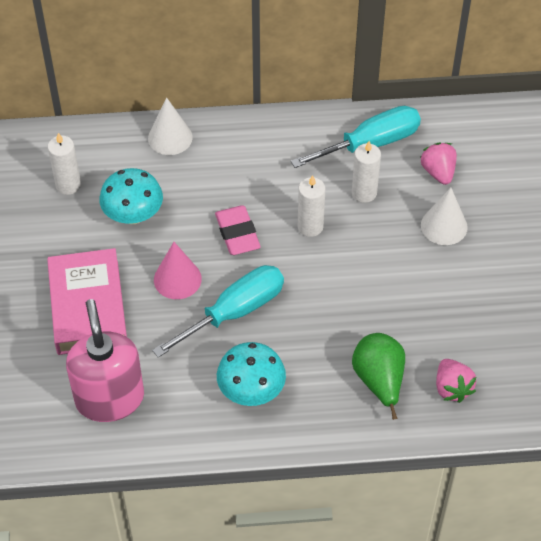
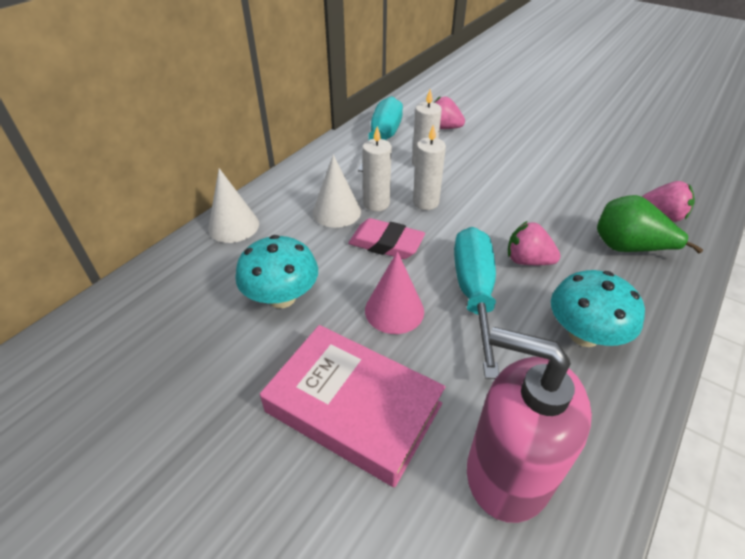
camera: 50 degrees left, 10 degrees down
(68, 185) = (182, 324): white candle -> white candle (376, 203)
(300, 325) = (527, 261): none -> pink strawberry
(444, 226) = (494, 147): white cone -> white cone (336, 212)

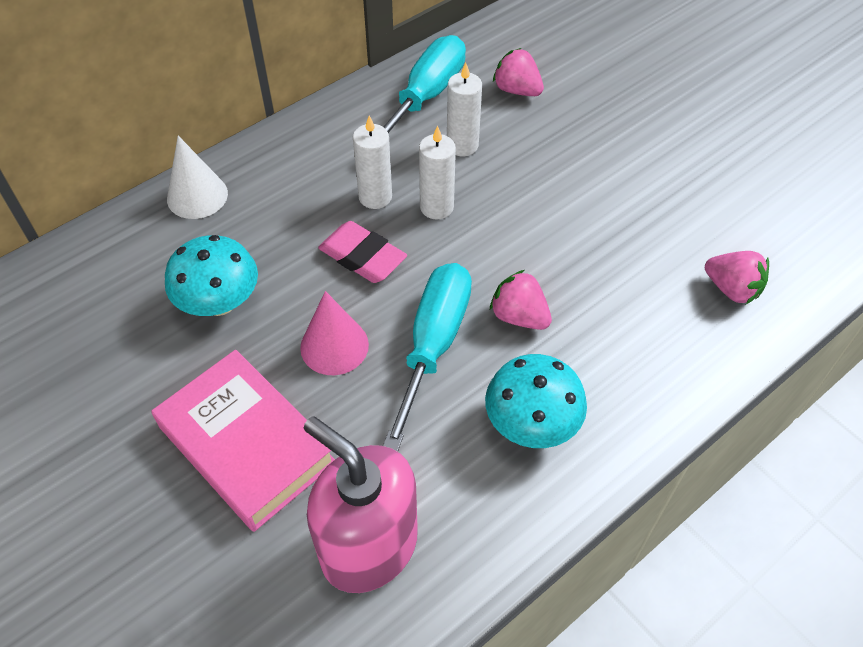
camera: 15 degrees right, 10 degrees up
(336, 212) = (322, 199): white cone -> none
(628, 248) = (655, 326): green pear -> none

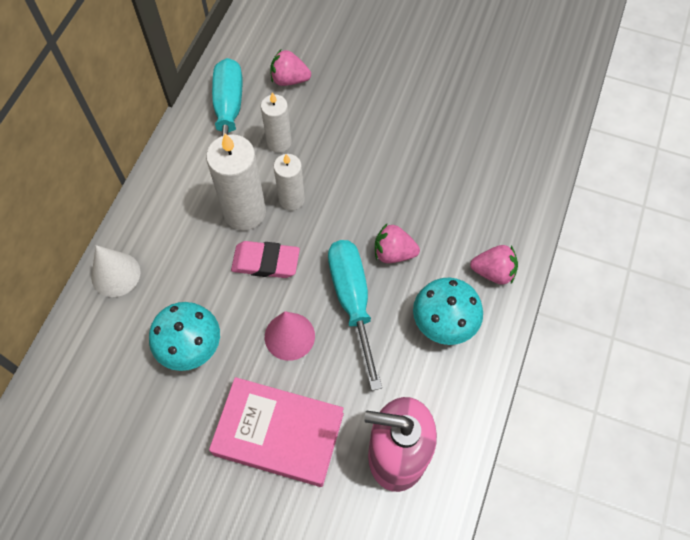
camera: 30 degrees left, 10 degrees up
(375, 197) = (244, 212): white candle -> white candle, size x1.64
(732, 289) = (509, 167): pink strawberry -> pink strawberry (493, 272)

